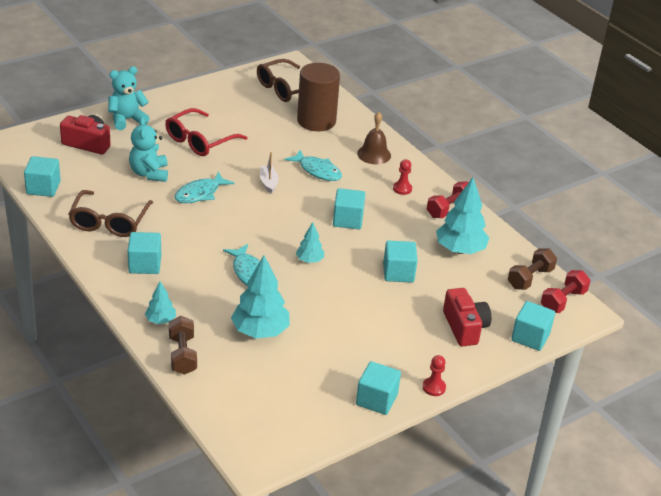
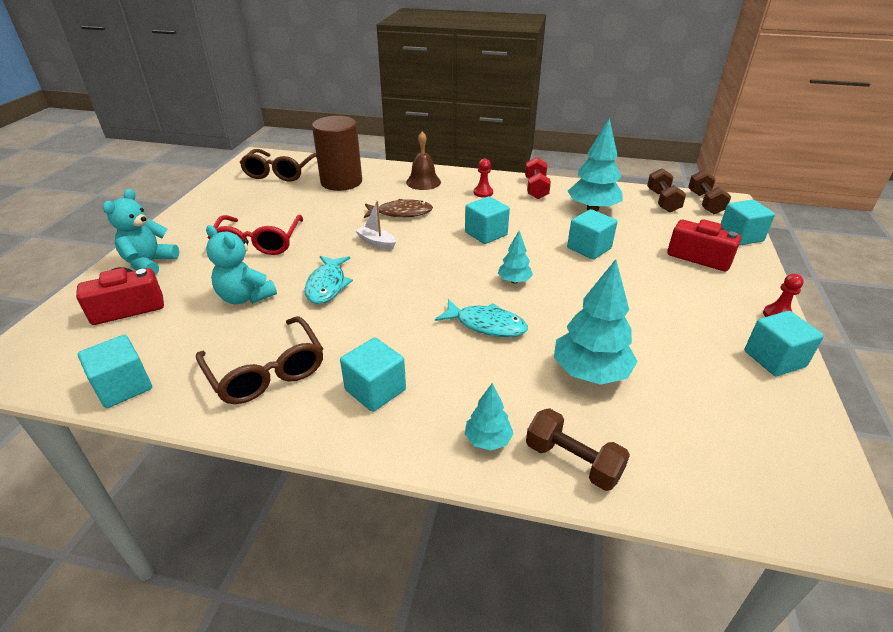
camera: 40 degrees left, 0 degrees up
(317, 171) = (401, 213): turquoise fish -> brown fish
(563, 301) = (705, 203): red dumbbell -> brown dumbbell

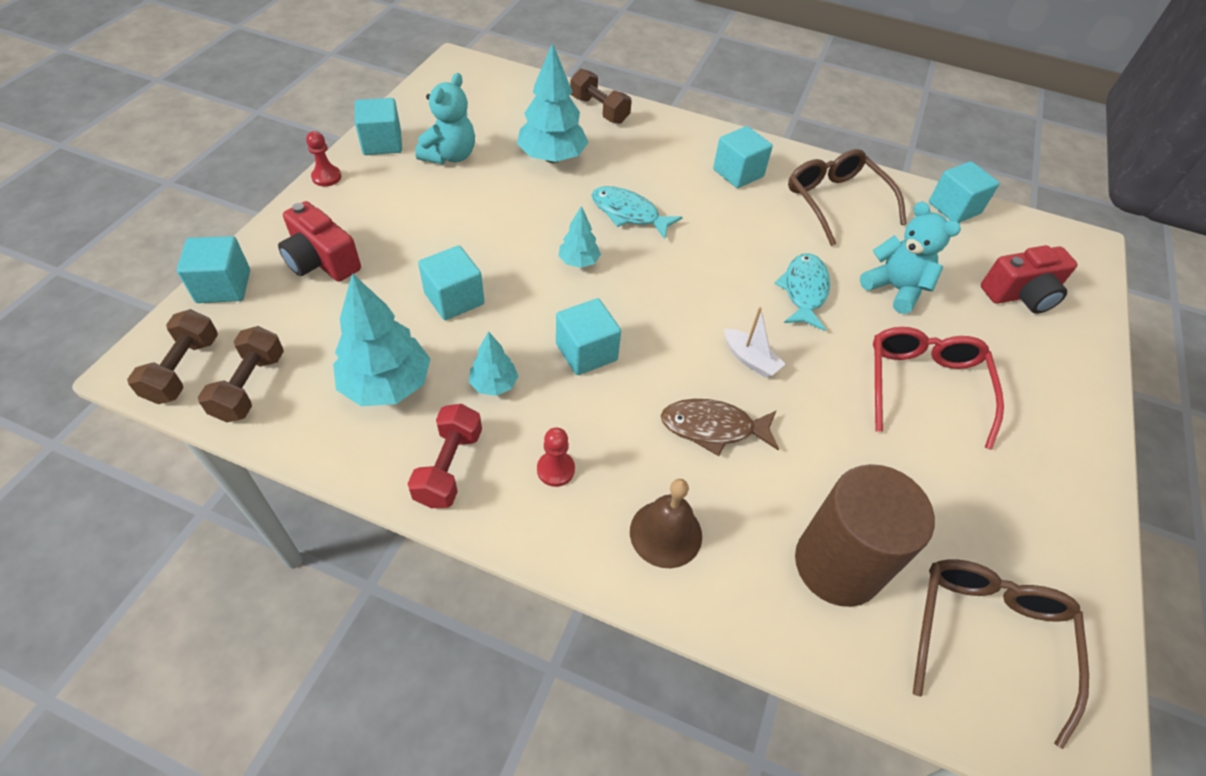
camera: 175 degrees left, 15 degrees up
(149, 263) = (1053, 367): turquoise teddy bear -> turquoise teddy bear (450, 156)
(487, 440) = (654, 129): turquoise tree -> turquoise tree (494, 384)

